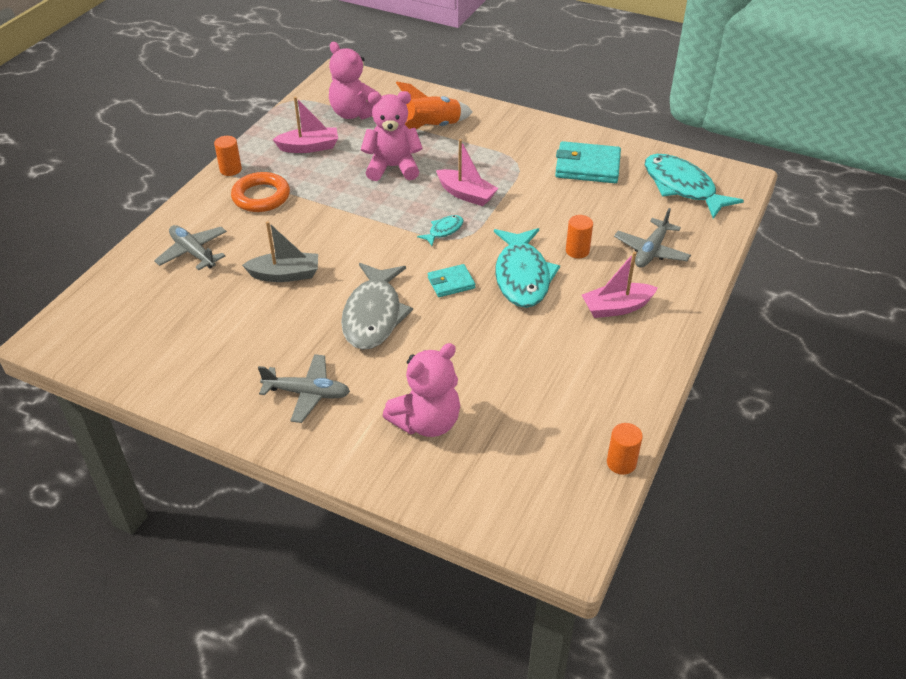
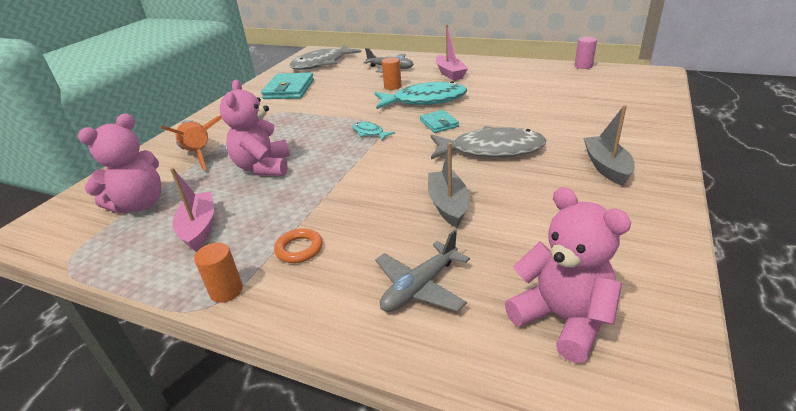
camera: 90 degrees left, 10 degrees down
(261, 196) = (299, 249): orange ring -> orange ring, size x0.62
(307, 393) = (606, 167): grey plane -> grey boat
(427, 422) = (597, 117): pink teddy bear -> pink teddy bear (562, 319)
(466, 194) = (317, 128): pink boat -> none
(621, 463) = (583, 66): orange cylinder -> pink cylinder
(682, 187) = (321, 64): turquoise fish -> grey fish

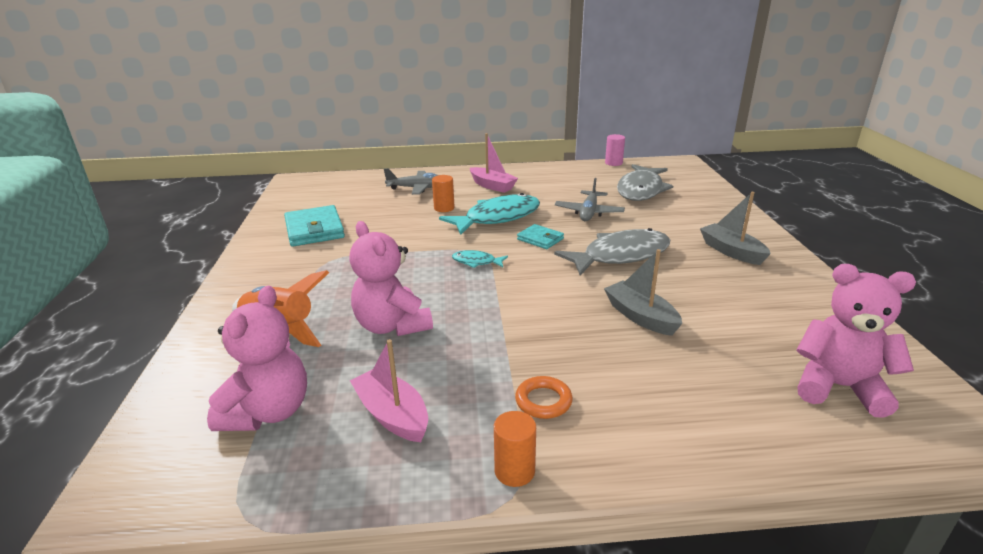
camera: 30 degrees left, 5 degrees down
(321, 64) = (322, 193): grey fish -> grey fish (641, 190)
(420, 287) = (703, 399): grey plane -> grey plane (589, 212)

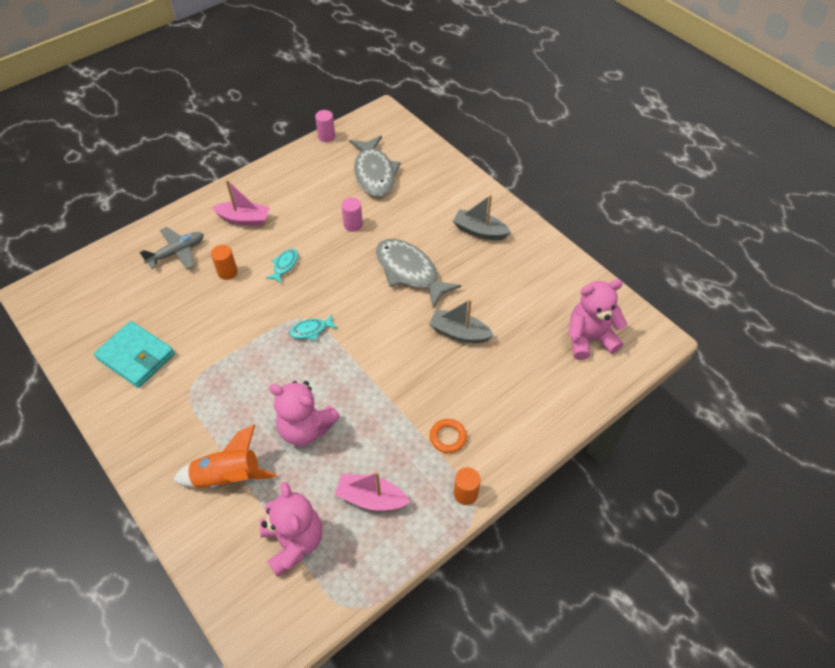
camera: 35 degrees left, 25 degrees up
(498, 218) = (285, 265): turquoise fish -> turquoise fish, size x0.46
(540, 239) = (339, 278): turquoise wallet -> none
(589, 212) = (353, 225): grey plane -> pink cylinder
(620, 256) = (409, 272): grey fish -> grey fish turned 75 degrees counterclockwise

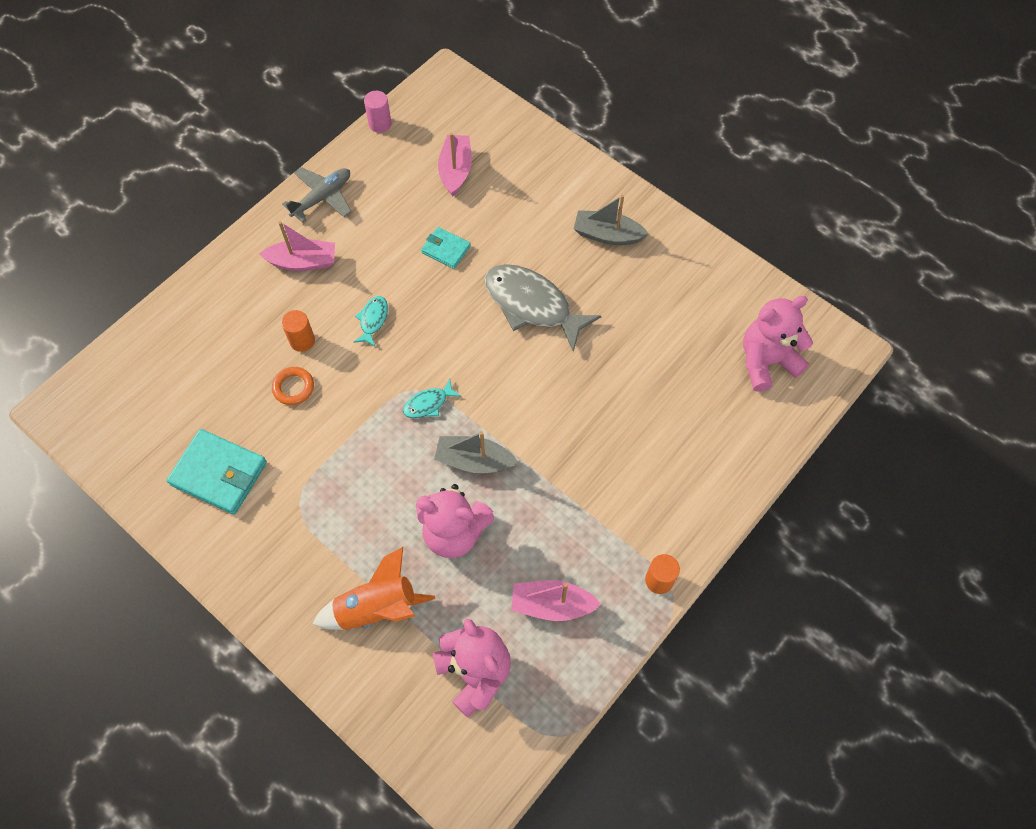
camera: 10 degrees left, 10 degrees up
(177, 252) = (228, 323): grey plane -> grey plane (322, 197)
(353, 225) = (446, 249): pink cylinder -> turquoise wallet
(374, 173) = (455, 170): grey fish -> pink boat
(448, 437) = (624, 515): orange ring -> orange ring (293, 387)
(459, 333) = (610, 378): grey boat -> grey boat (474, 461)

